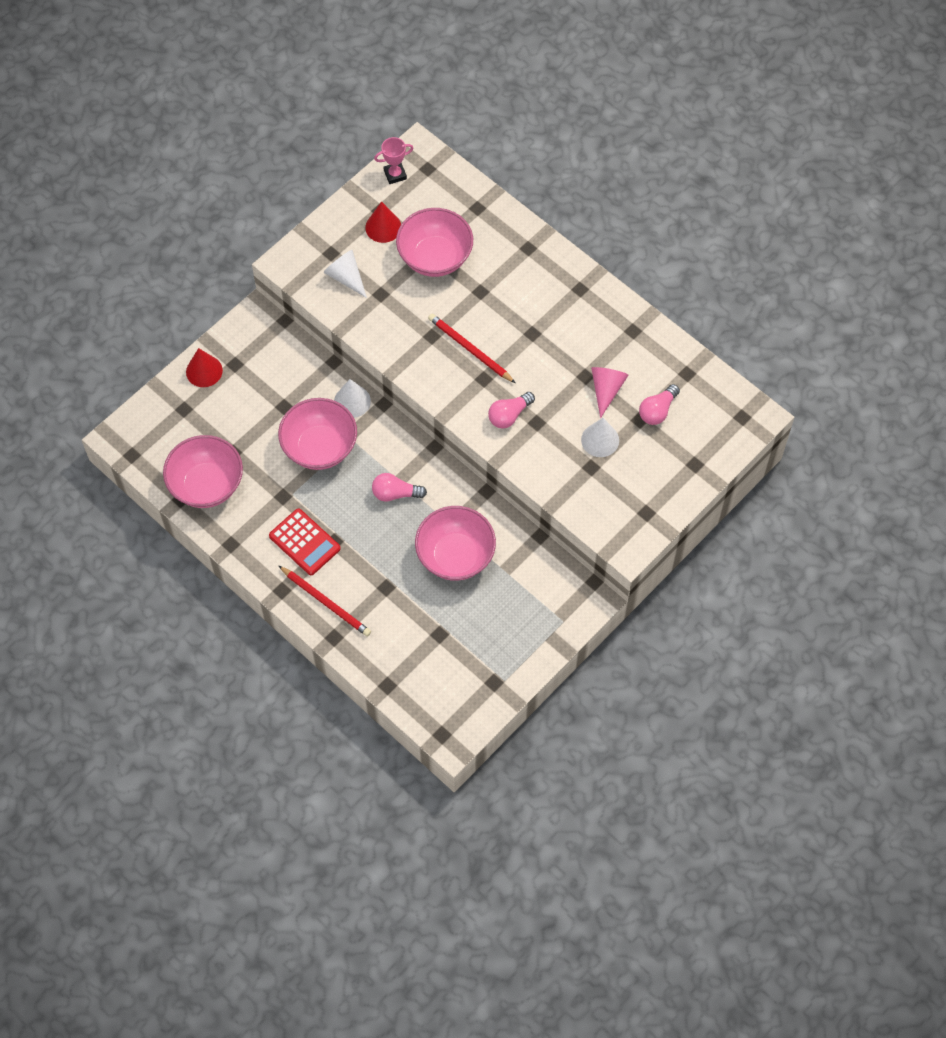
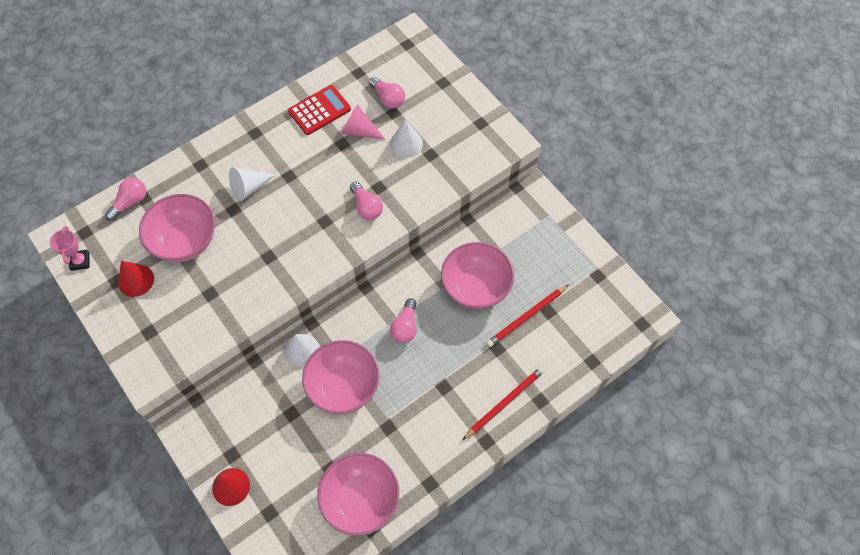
camera: 80 degrees left, 0 degrees up
(304, 542) = (440, 413): red calculator -> red calculator (319, 110)
(346, 277) = (181, 322): white cone -> white cone (249, 187)
(469, 198) = (130, 202): none -> pink light bulb
(470, 349) = (291, 227): red pencil -> red pencil (526, 317)

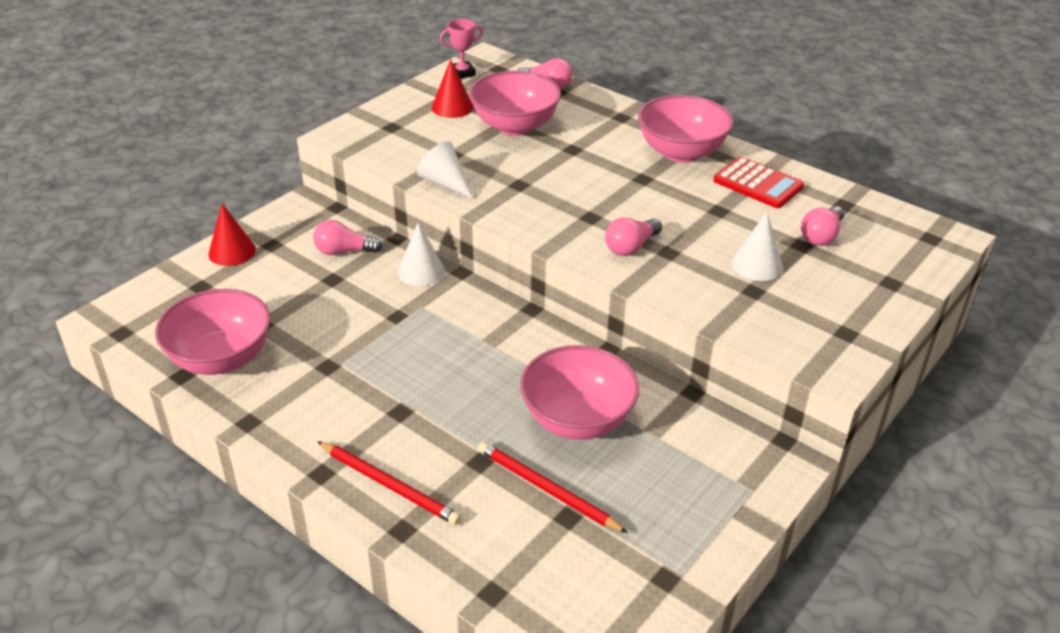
camera: 75 degrees right, 25 degrees down
(249, 187) = (609, 154): white cone -> white cone (445, 183)
(343, 386) = (379, 315): pink bowl -> pink bowl (681, 152)
(359, 130) = (749, 221): pink cone -> none
(405, 326) = (484, 356): pink light bulb -> pink light bulb (344, 251)

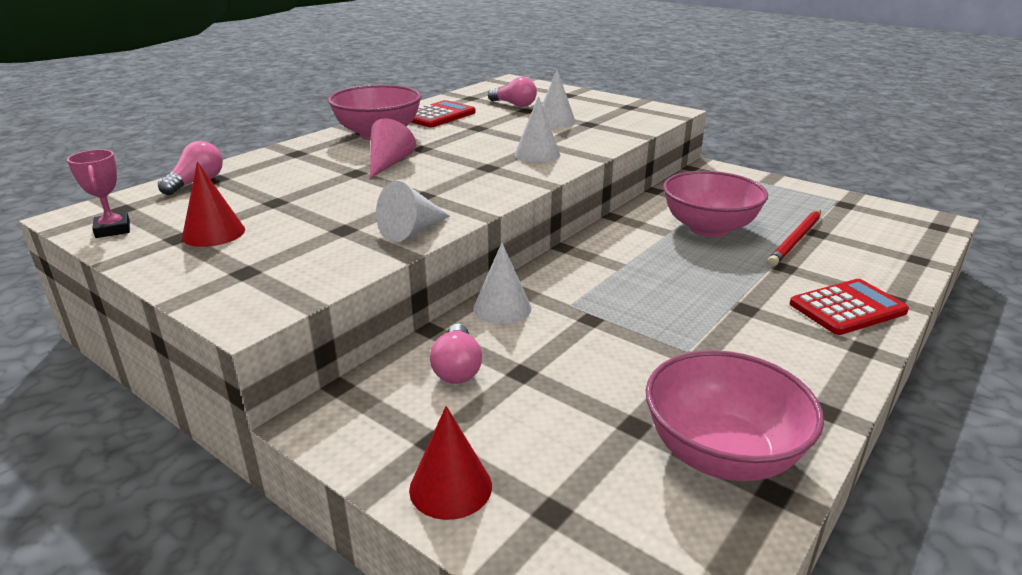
camera: 90 degrees left, 10 degrees down
(389, 485) = (847, 308): red pencil -> red calculator
(515, 126) = (289, 198): pink bowl -> none
(596, 163) = (389, 164): none -> pink cone
(631, 247) = (537, 154): pink light bulb -> white cone

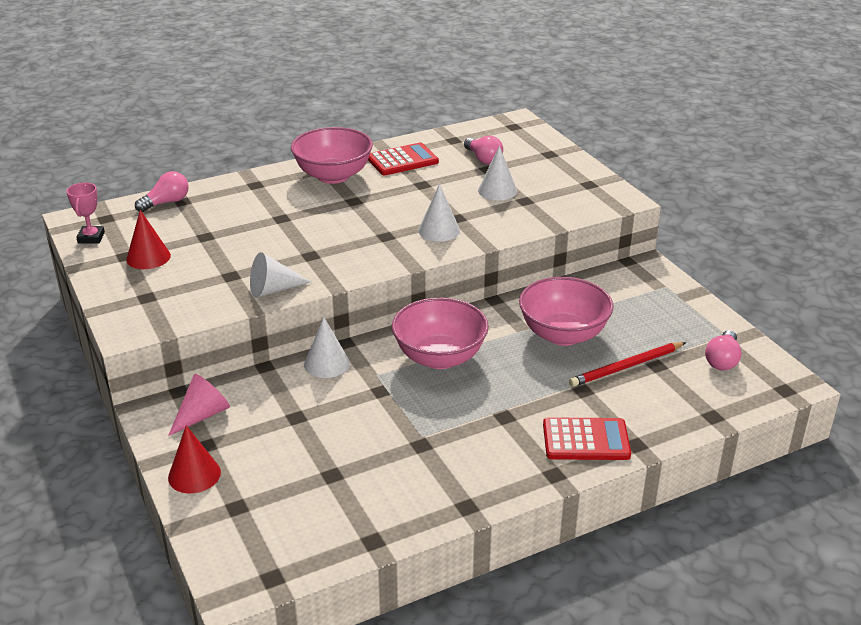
camera: 25 degrees right, 5 degrees up
(389, 164) = (313, 214): pink cone -> pink cone (202, 415)
(457, 368) = (258, 401): pink light bulb -> pink light bulb (722, 360)
(721, 454) = (366, 510): pink bowl -> pink bowl (439, 357)

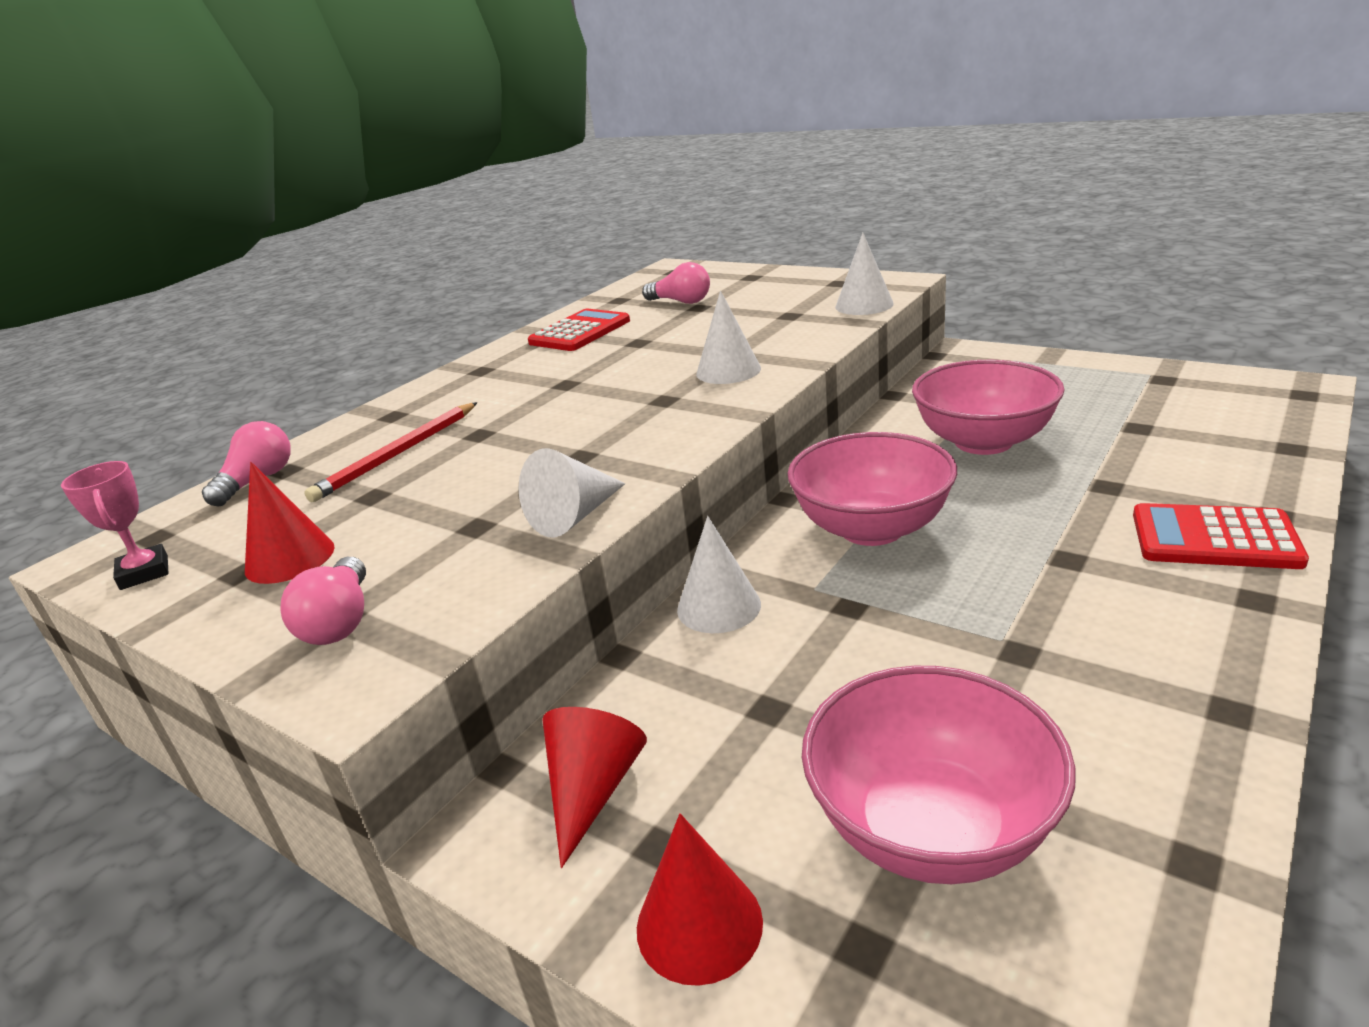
camera: 25 degrees left, 5 degrees down
(202, 415) = (593, 790): pink cone -> red cone
(333, 176) = (502, 372): pink bowl -> pink bowl (931, 827)
(497, 190) = (742, 318): white cone -> white cone (864, 305)
(586, 440) = (1214, 538): red calculator -> red calculator turned 135 degrees counterclockwise
(626, 367) = (1110, 442): red pencil -> red pencil (398, 454)
(722, 360) = (1193, 395): pink light bulb -> pink light bulb (340, 622)

